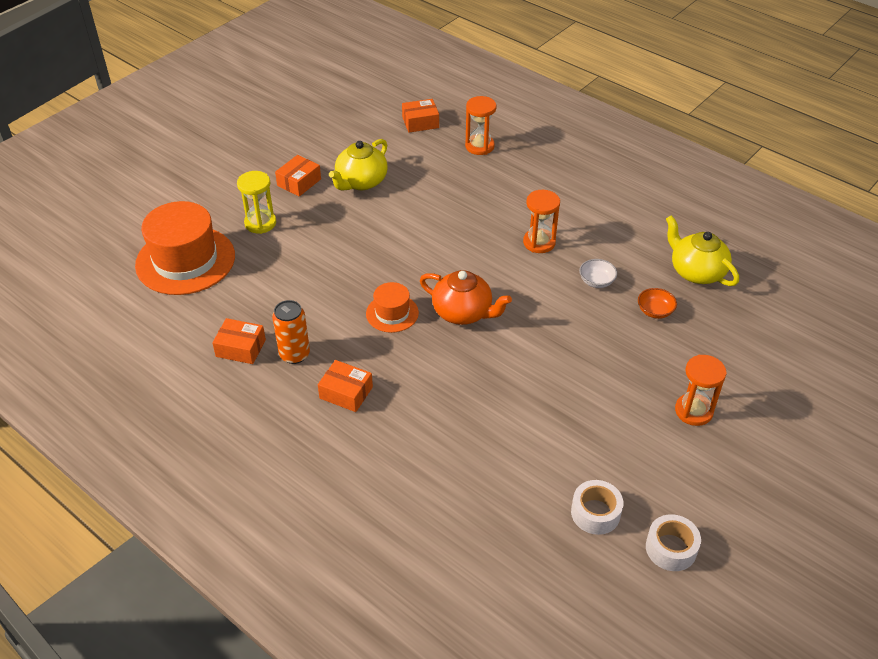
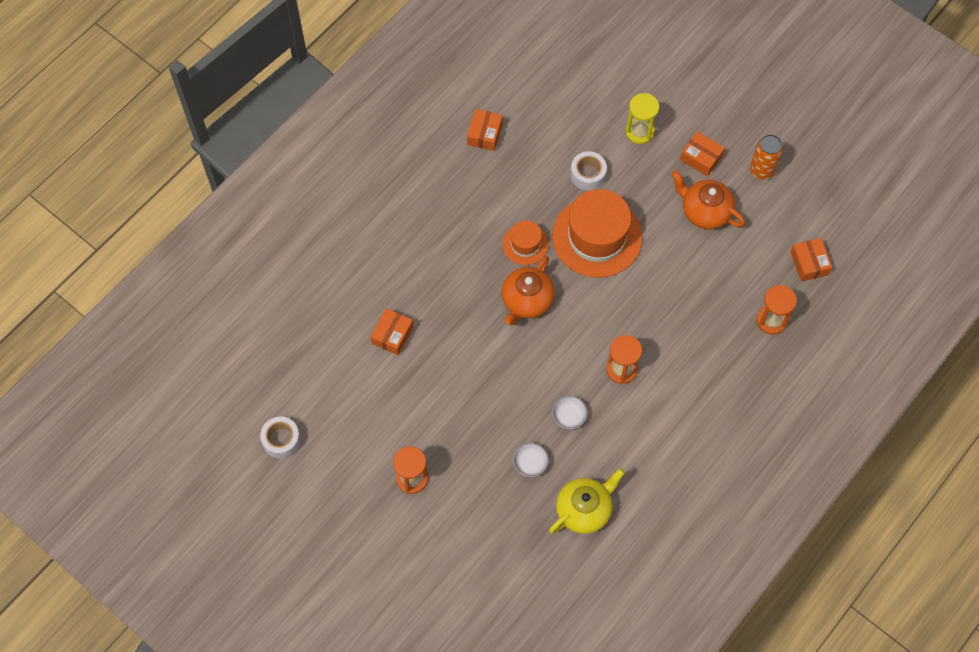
camera: 90 degrees right, 20 degrees up
(185, 260) = (588, 80): orange hat -> orange hat (597, 237)
(294, 354) = (477, 173): orange can -> orange can (762, 170)
(346, 393) = (436, 213): orange box -> orange box (392, 335)
(361, 182) = (705, 211): yellow teapot -> orange teapot
(595, 513) = (315, 390): white tape -> white tape (588, 174)
(655, 311) = (530, 463): orange bowl -> white bowl

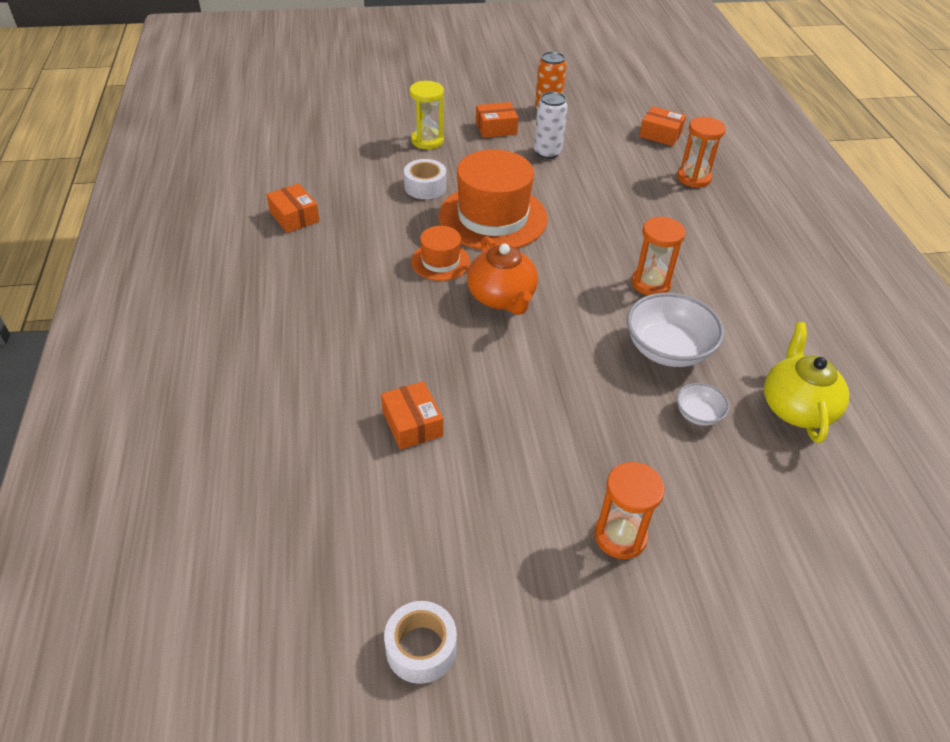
camera: 50 degrees left, 20 degrees down
(569, 416) = (668, 349): white bowl -> white bowl, size x1.96
(705, 211) = (547, 152): orange teapot -> white can

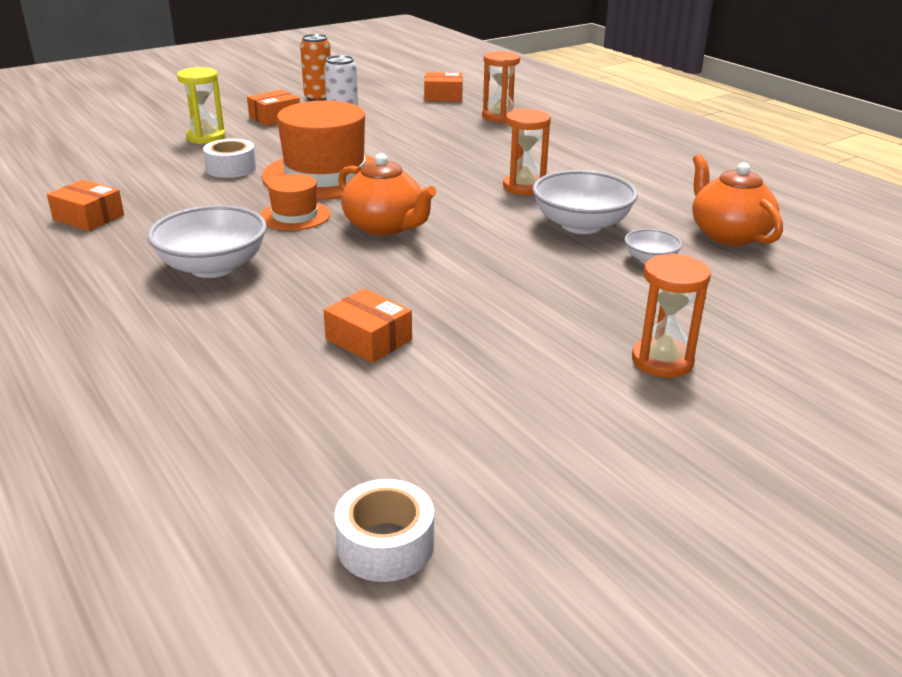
camera: 25 degrees left, 15 degrees down
(349, 303) = (213, 267): none -> white bowl
(421, 648) = (540, 515): white tape -> white tape (385, 544)
(796, 407) = (728, 234): yellow teapot -> orange teapot

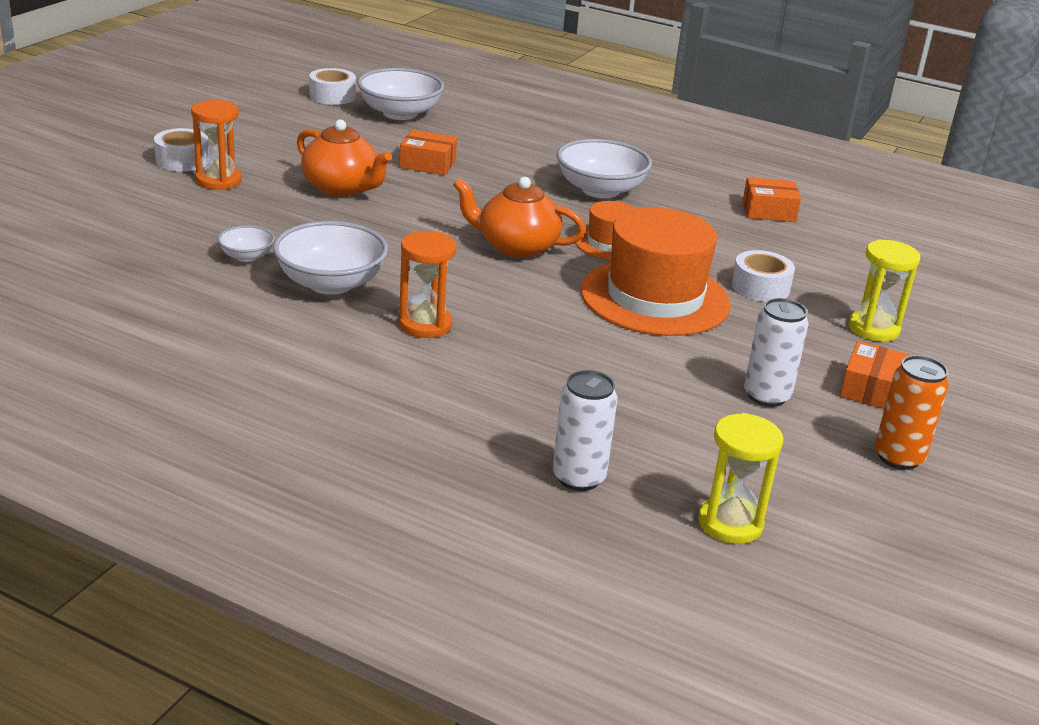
camera: 150 degrees right, 0 degrees up
(305, 459) = (400, 113): none -> white bowl
(443, 96) = (730, 523): orange box -> yellow hourglass
(499, 117) = (578, 477): orange hourglass -> white can
(709, 409) = (182, 160): none -> white tape
(728, 234) = (169, 300): orange teapot -> orange teapot (342, 188)

